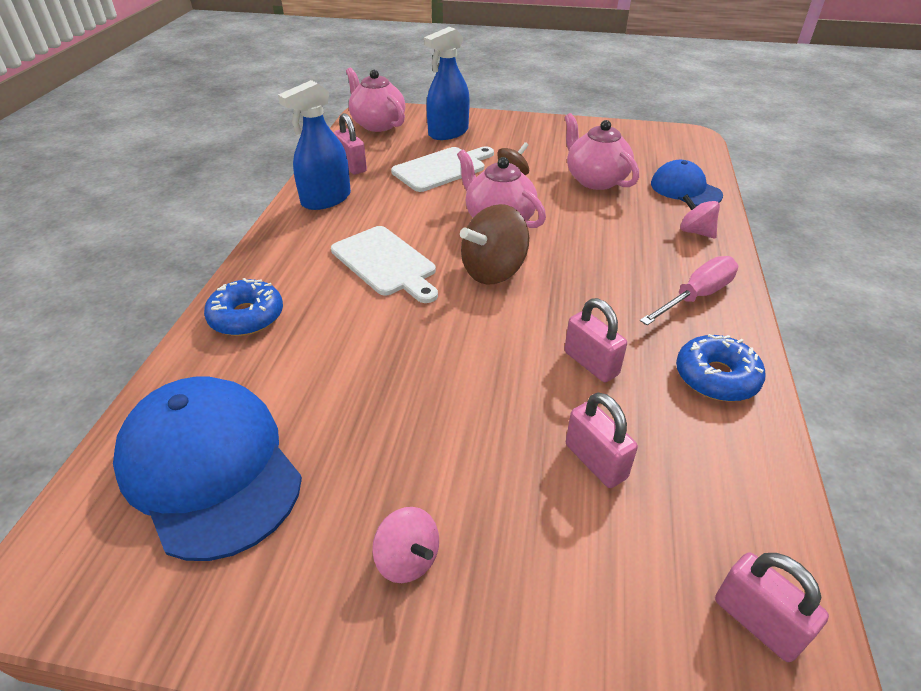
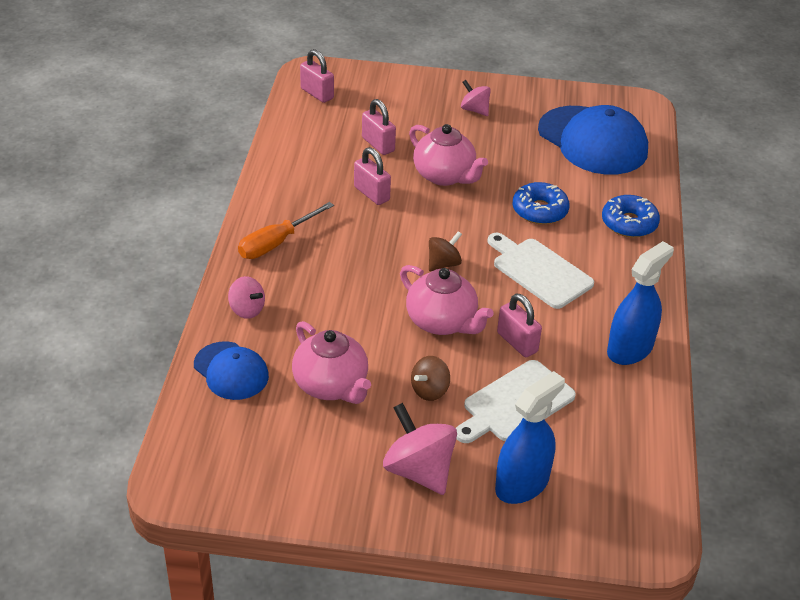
camera: 175 degrees right, 0 degrees up
(352, 166) = (626, 406): pink padlock -> pink padlock (517, 342)
(377, 124) = (630, 504): pink teapot -> pink teapot (445, 176)
(493, 271) = (443, 264): brown spinning top -> brown spinning top, size x0.59
(520, 139) = (419, 471): none -> pink spinning top
(696, 296) = (276, 243): pink screwdriver -> orange screwdriver
(716, 377) = (288, 186): blue donut -> blue donut (539, 210)

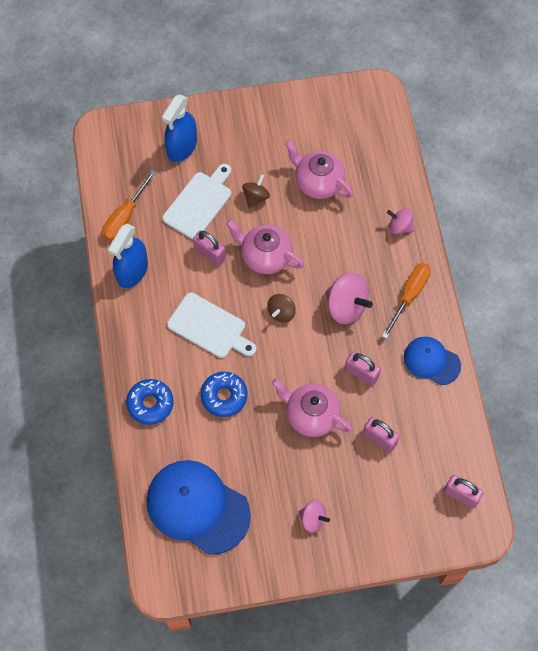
camera: 165 degrees right, 25 degrees up
(231, 371) = (385, 175): blue cap -> blue cap (431, 361)
(419, 471) = (244, 138): pink spinning top -> pink spinning top (346, 306)
(630, 414) = (125, 216): none -> orange screwdriver

